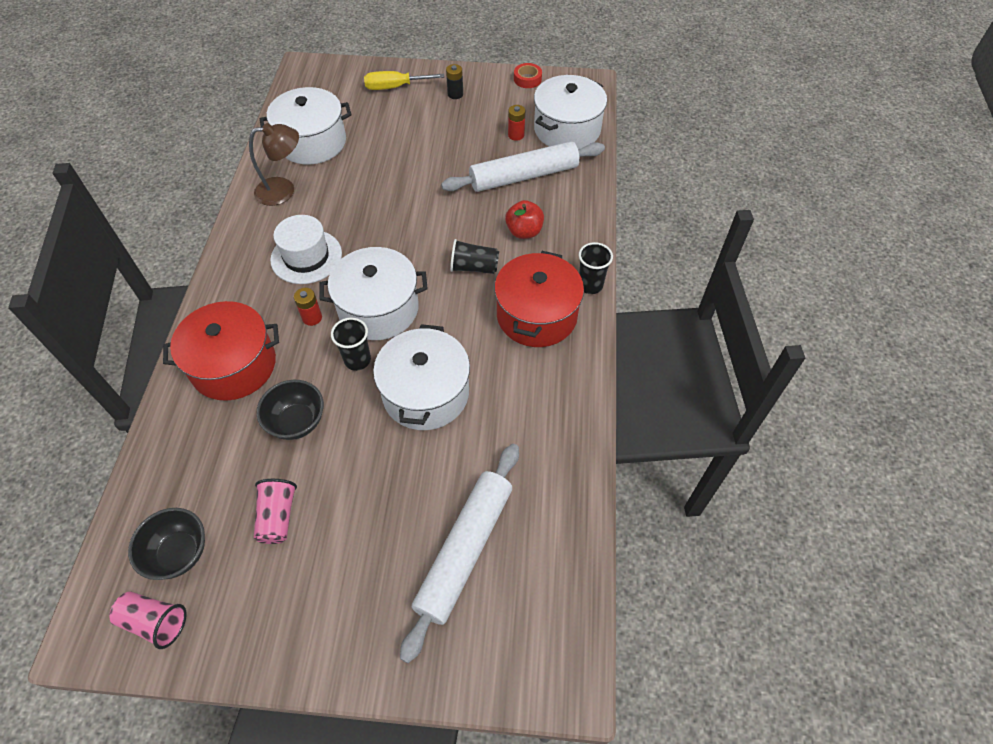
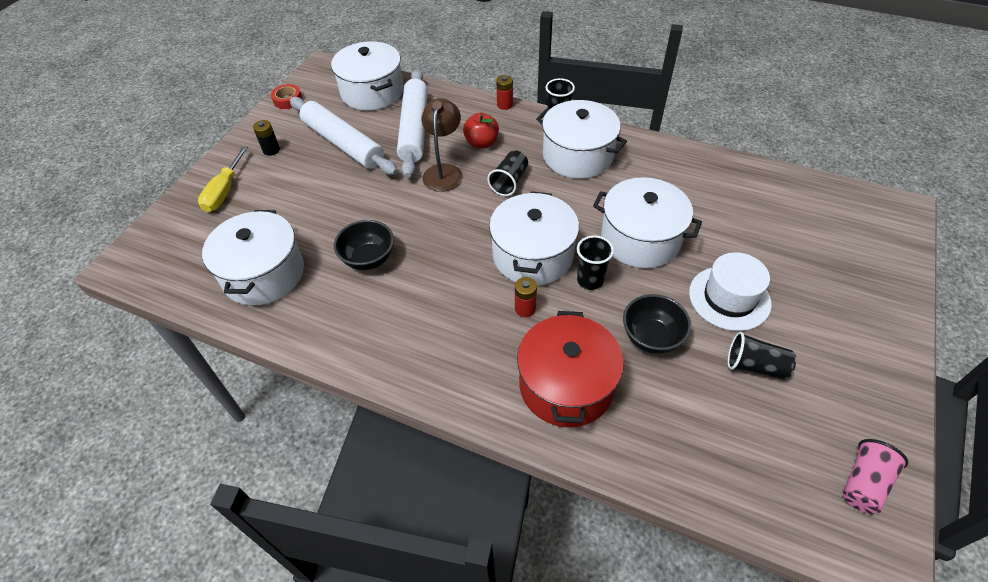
camera: 70 degrees left, 5 degrees down
(179, 553) = (789, 456): black bowl -> black bowl (368, 259)
(278, 517) = (755, 366): pink cup -> black cup
(283, 190) = (326, 310): brown lamp -> brown lamp (444, 171)
(306, 257) = (439, 302): white hat -> white hat (729, 298)
(465, 550) = (796, 242): white rolling pin -> white rolling pin (343, 143)
(516, 135) = (358, 123): red battery -> red battery (504, 105)
(536, 315) = (577, 156): red pot -> white pot

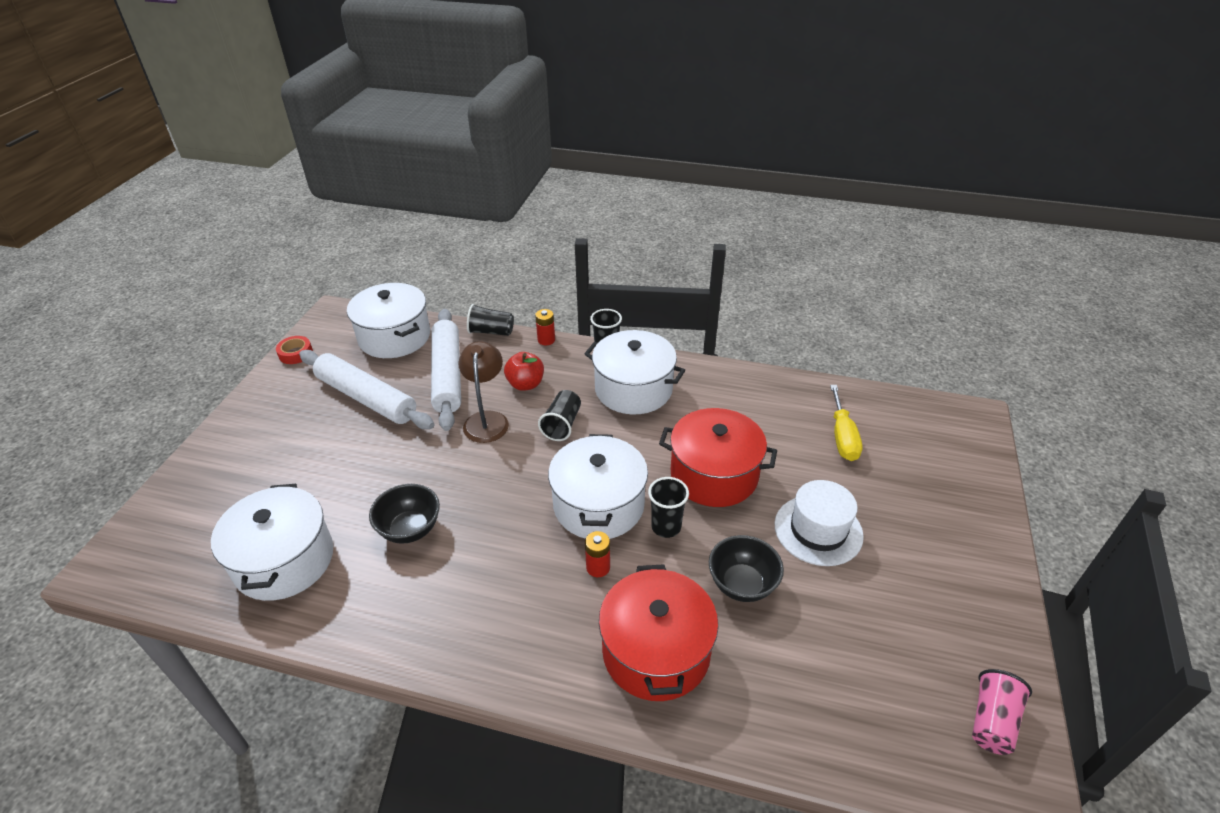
camera: 10 degrees left, 10 degrees down
(224, 192) = (227, 467): yellow screwdriver -> yellow screwdriver (842, 437)
(271, 150) = (281, 413): black battery -> none
(640, 239) = (714, 474): white pot -> red pot
(755, 366) = (857, 603): black cup -> black cup (491, 332)

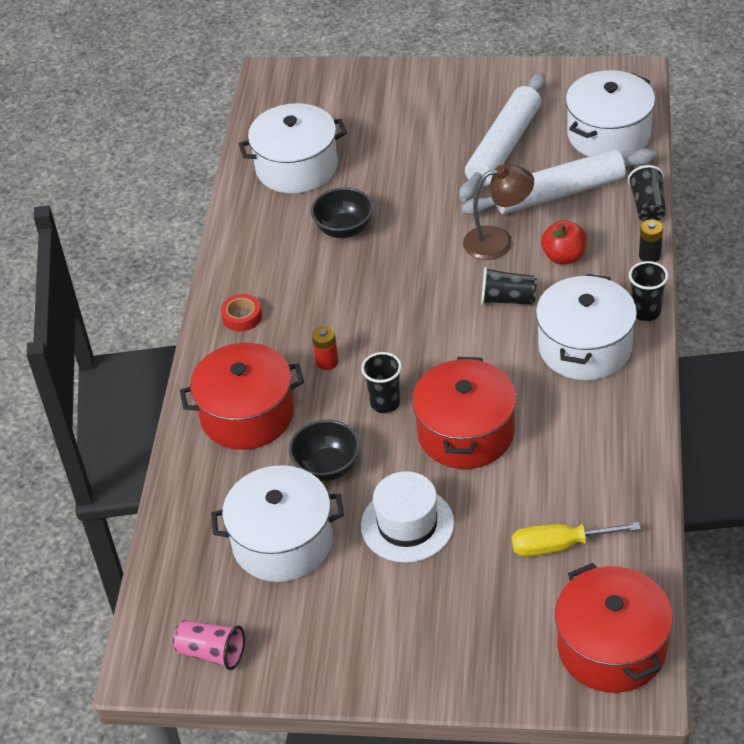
camera: 85 degrees right, 5 degrees up
(295, 353) = (555, 74): red tape -> red tape (242, 317)
(546, 340) = (649, 255): red battery -> black battery
(599, 505) = (402, 349): white pot -> white pot (282, 542)
(939, 425) = (611, 647): none -> red pot

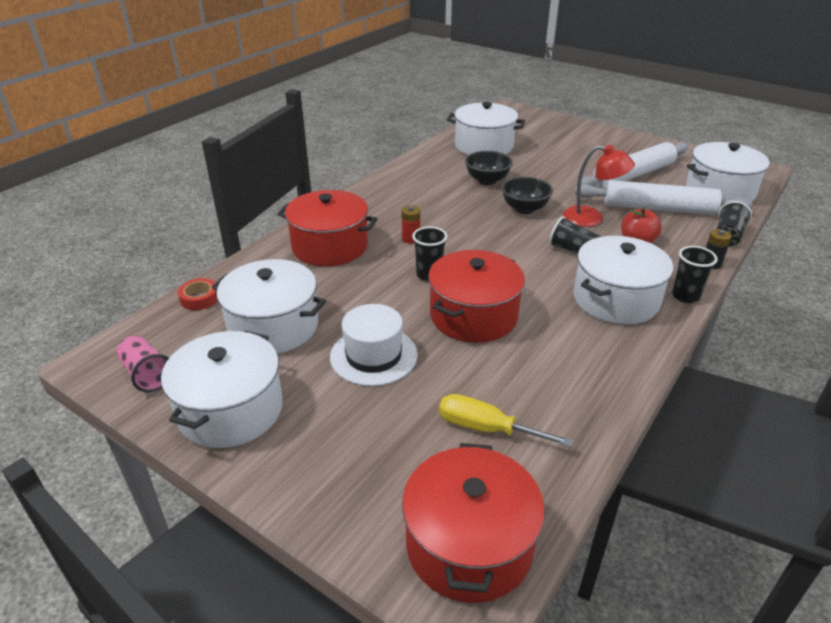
camera: 25 degrees right, 10 degrees down
(242, 317) = (379, 199): red tape -> red tape (199, 298)
(327, 467) = (351, 295): black bowl -> black bowl (524, 209)
(327, 643) = (230, 410): none -> white pot
(498, 241) = (591, 218): brown lamp -> red lamp

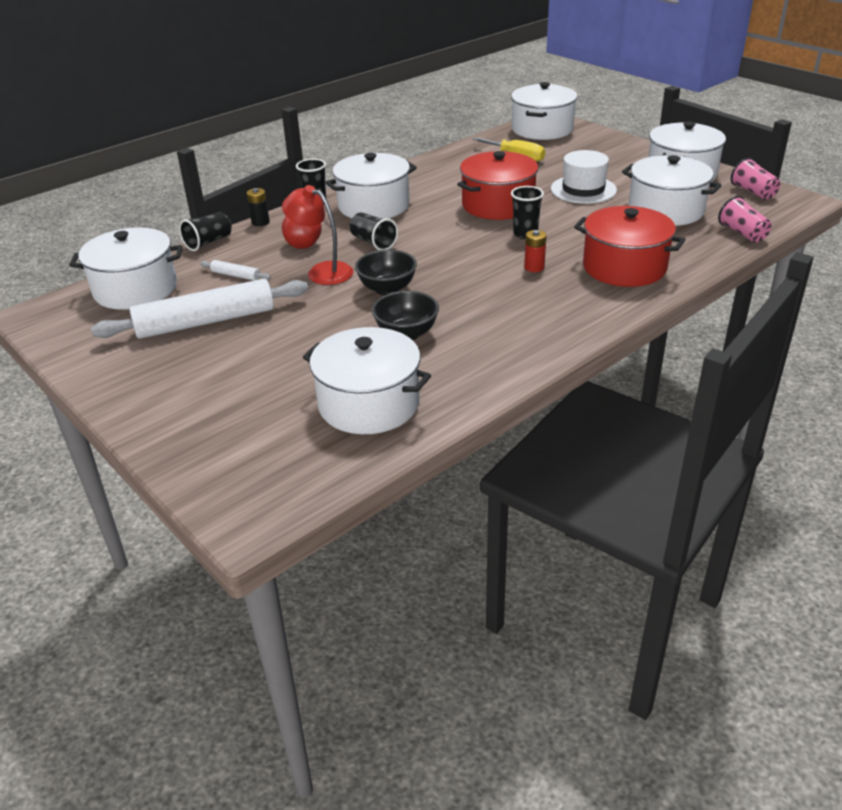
camera: 165 degrees left, 0 degrees up
(199, 298) = (742, 233): red tape -> pink cup
(469, 545) = (542, 129): red pot -> white pot
(658, 208) = (236, 275): white rolling pin -> white rolling pin, size x0.42

